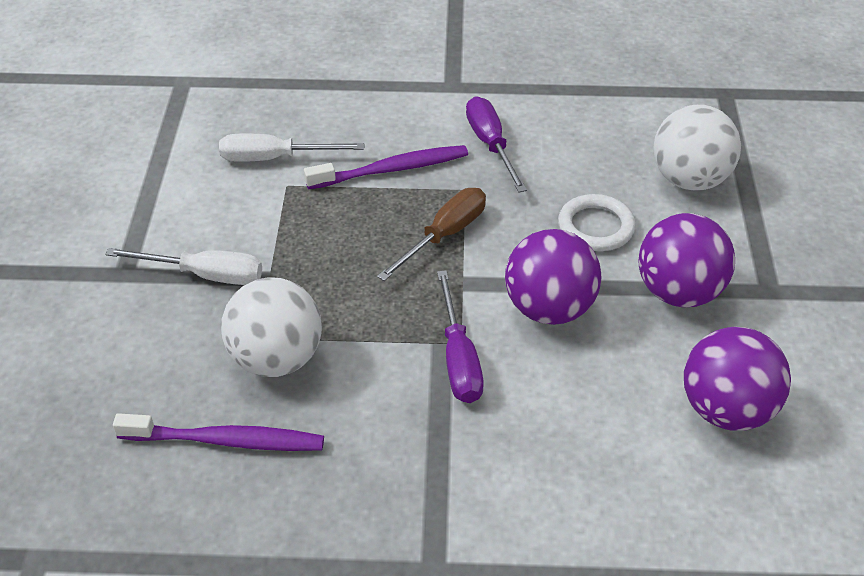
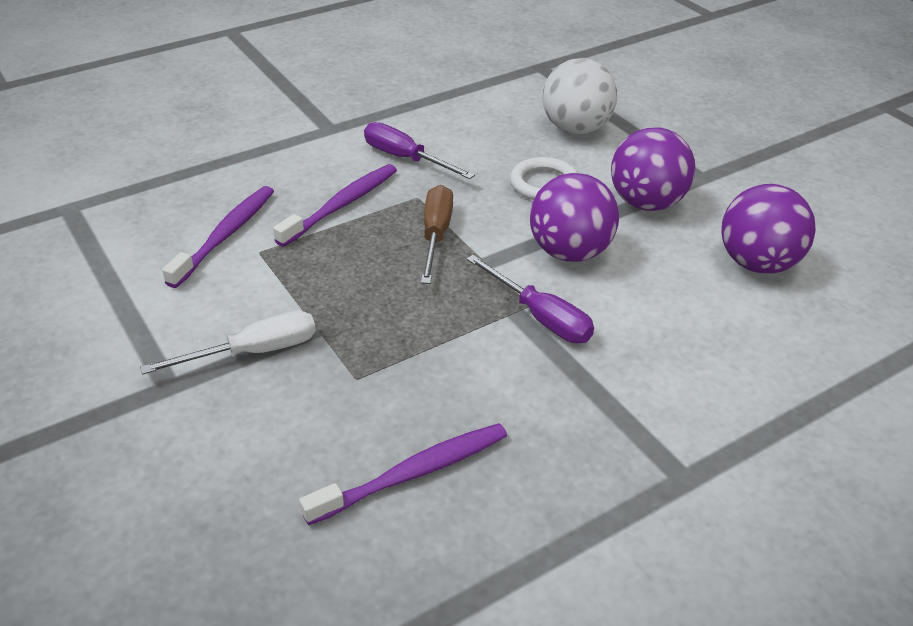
camera: 35 degrees left, 5 degrees down
(274, 158) = (225, 235): white screwdriver -> purple toothbrush
(276, 359) = (390, 387): white ball -> none

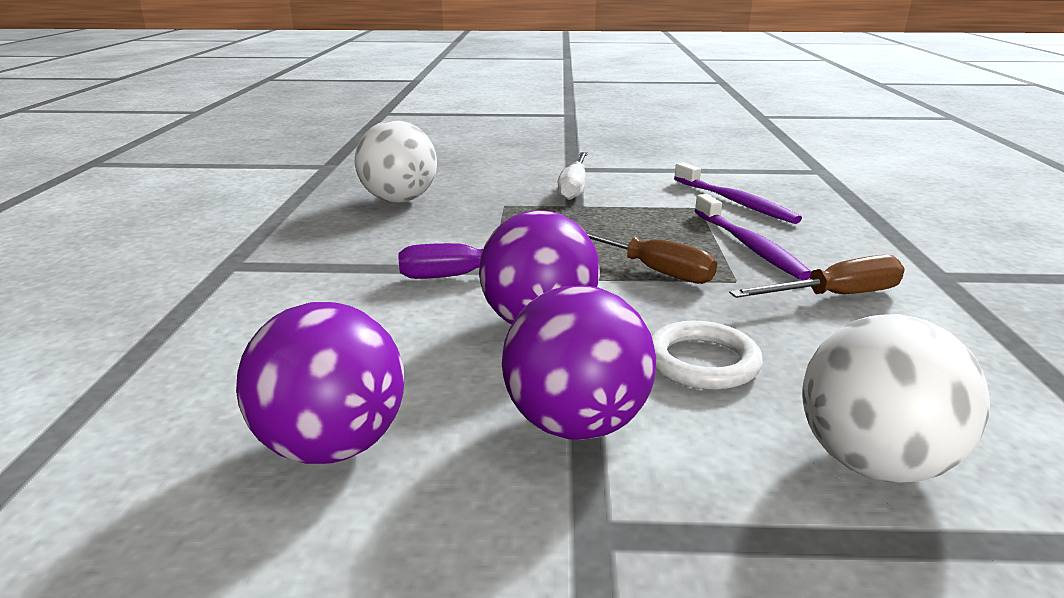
camera: 125 degrees right, 15 degrees down
(405, 158) = (835, 296): purple screwdriver -> brown screwdriver
(413, 474) = (399, 200): purple toothbrush -> white ball

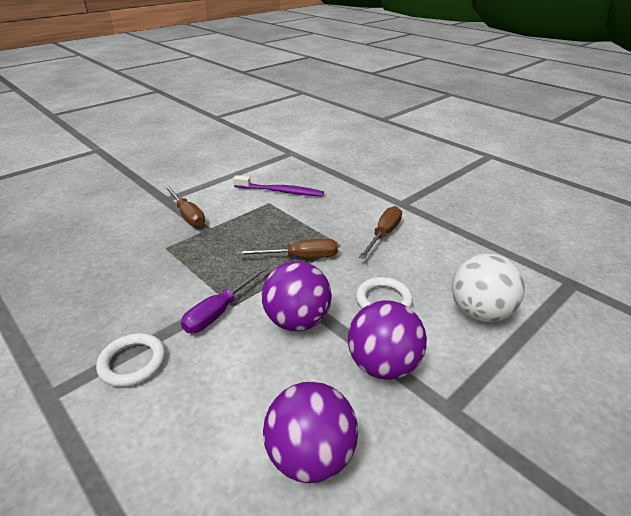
camera: 45 degrees left, 10 degrees up
(322, 275) = (132, 362): none -> white ring
(399, 200) = (89, 275): white ball -> none
(574, 187) = (187, 215): white screwdriver -> brown screwdriver
(749, 246) = (320, 220): purple toothbrush -> none

